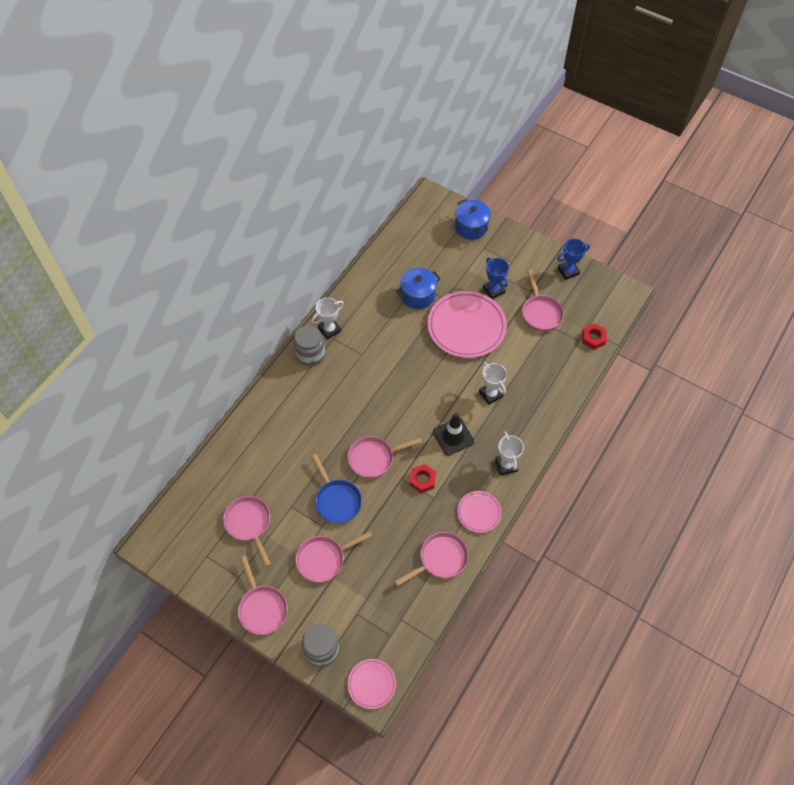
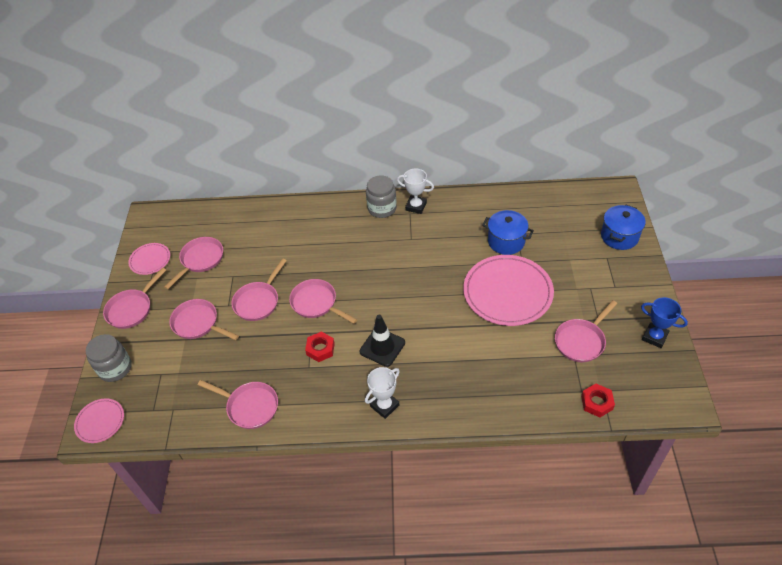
camera: 60 degrees right, 10 degrees down
(337, 500) = (258, 301): blue pan -> pink pan
(479, 512) = (318, 411): pink plate -> pink plate (150, 260)
(490, 394) = (451, 351): white trophy -> none
(493, 290) = (568, 291): blue trophy -> none

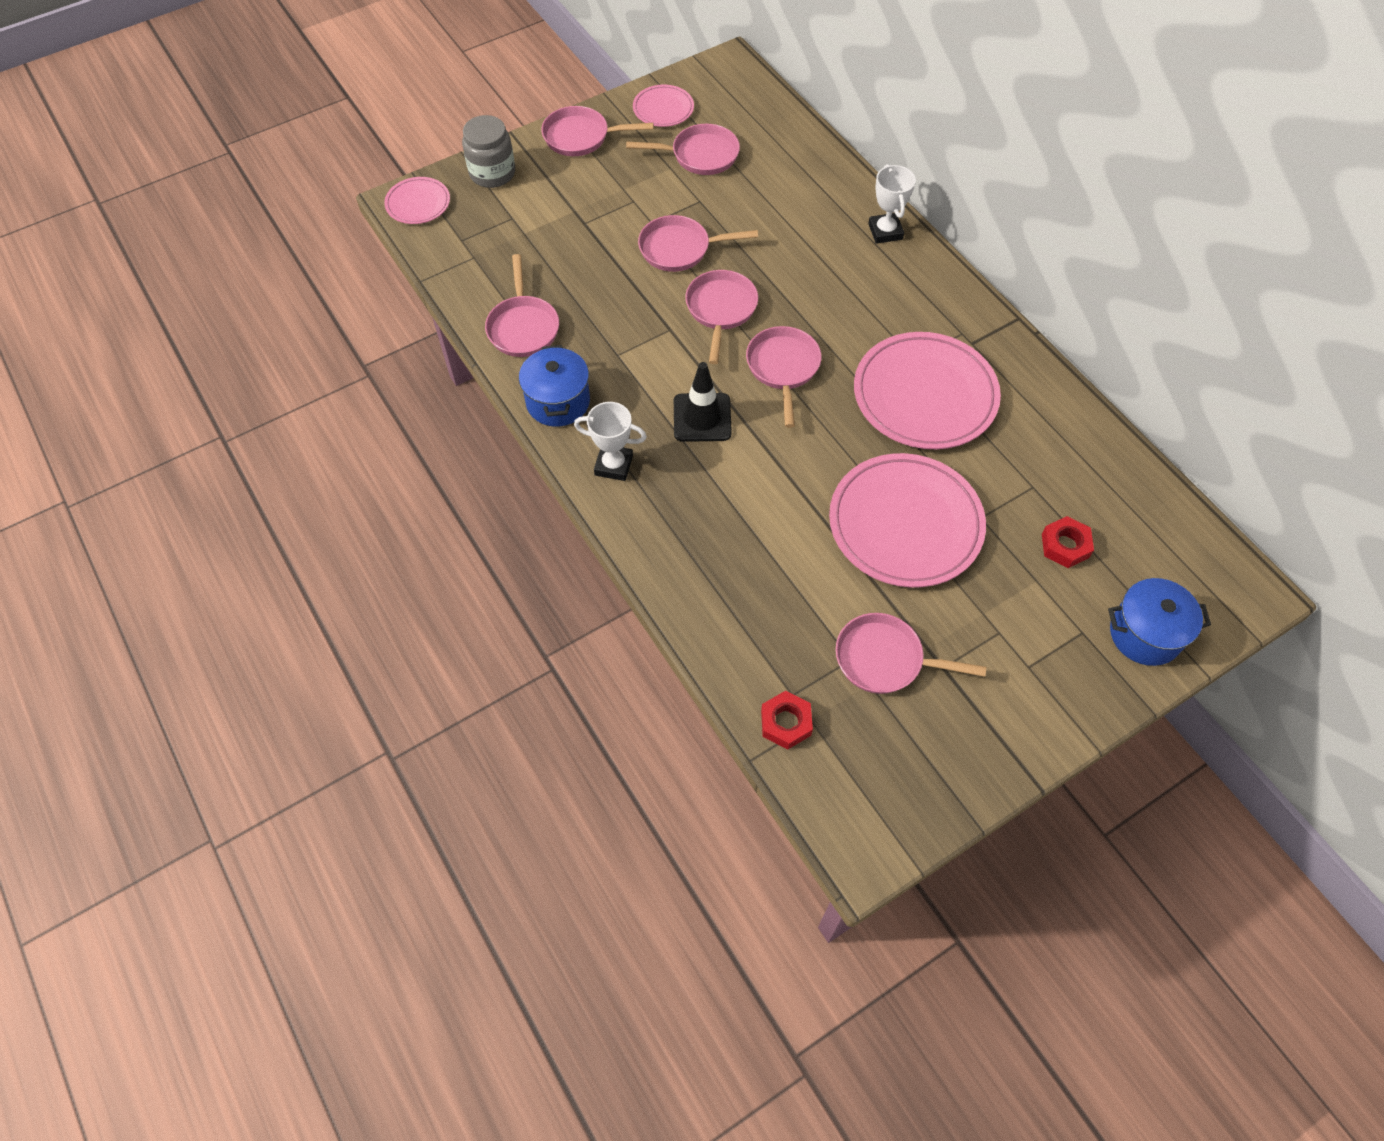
camera: 55 degrees right, 10 degrees up
(198, 323) = (604, 210): pink pan -> pink pan (783, 368)
(320, 349) = (653, 352): red nut -> red nut (1065, 546)
(382, 208) = (943, 296): grey jar -> none
(416, 206) = (982, 334): white trophy -> white trophy (885, 231)
(436, 246) = (924, 395): none -> pink plate
(506, 241) = (1005, 479): blue pot -> blue pot (558, 402)
(654, 337) = (966, 761): blue trophy -> none

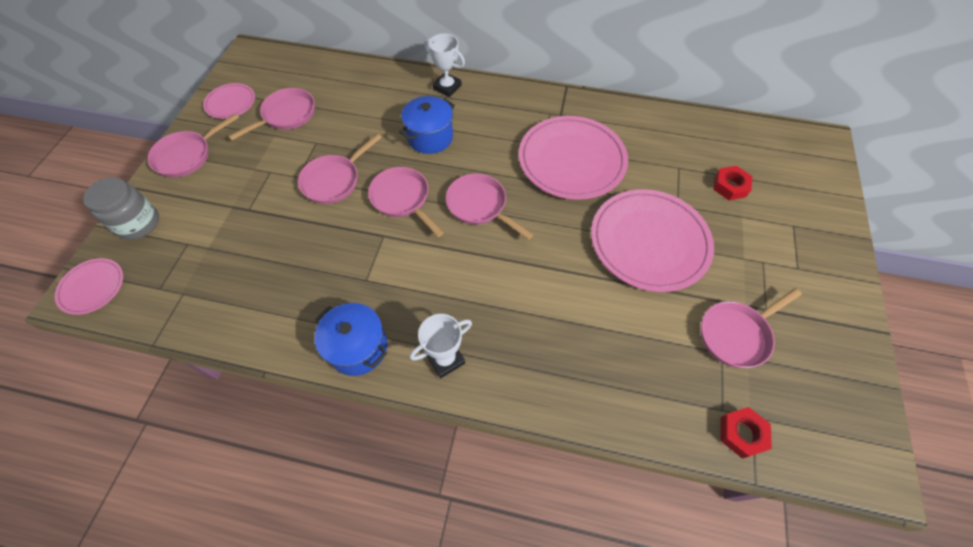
camera: 45 degrees left, 0 degrees up
(523, 327) = (275, 314): pink pan -> none
(702, 417) = (466, 276): black traffic cone -> none
(1145, 634) = (816, 201): blue pot -> blue pot (430, 137)

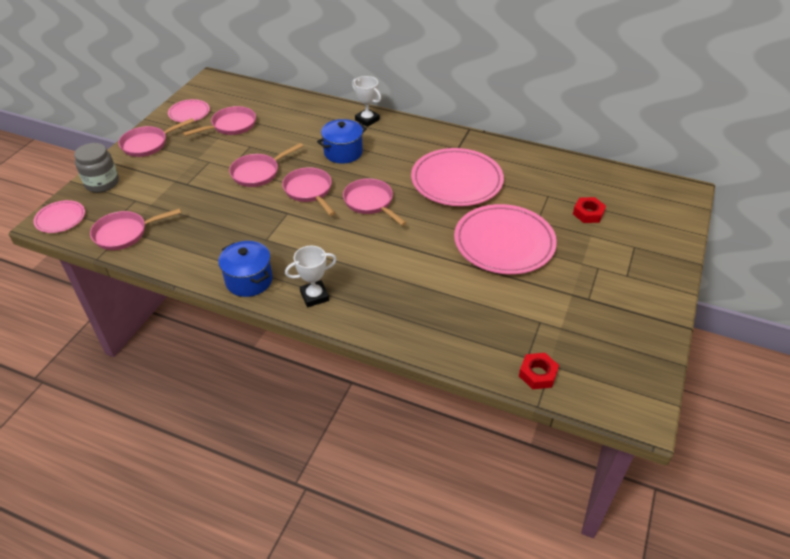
camera: 10 degrees right, 15 degrees down
(736, 334) = (557, 312): pink pan -> pink pan (125, 233)

